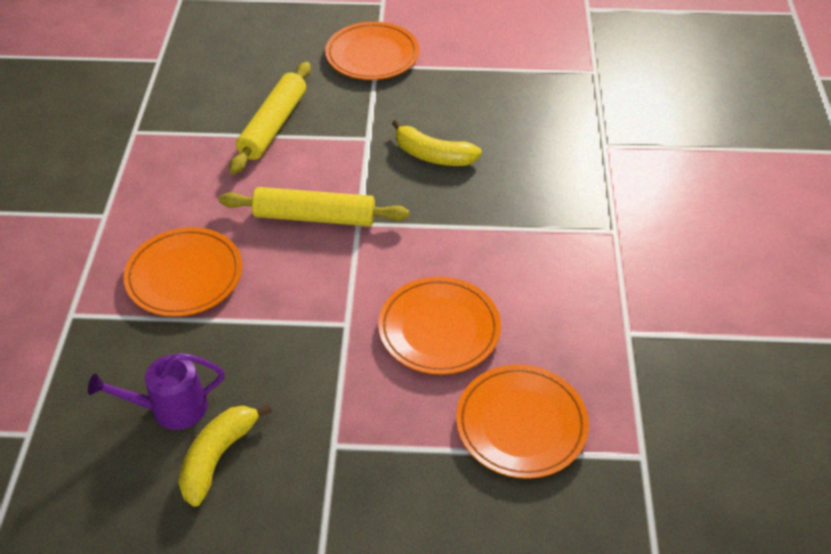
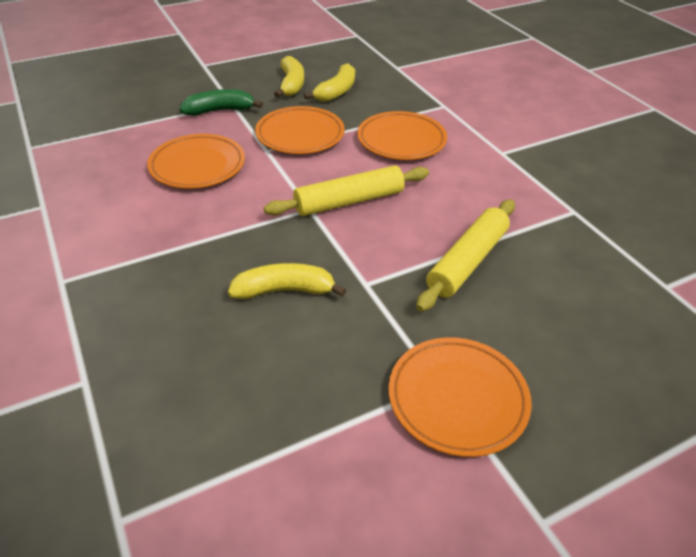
camera: 150 degrees right, 5 degrees down
(171, 408) = (336, 91): purple watering can -> yellow banana
(273, 125) = (467, 262): yellow rolling pin -> yellow rolling pin turned 45 degrees clockwise
(359, 433) = (220, 111): none -> green banana
(521, 424) = (117, 139): orange plate -> orange plate (300, 135)

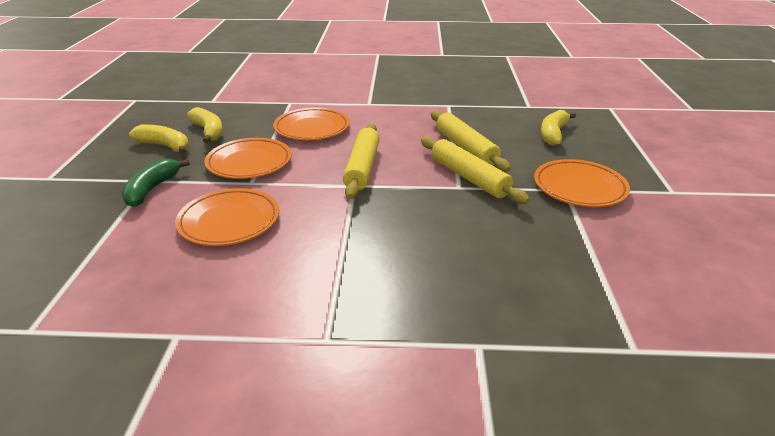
camera: 60 degrees left, 10 degrees down
(285, 290) = (440, 220): yellow banana -> yellow banana (553, 134)
(394, 286) = (469, 178): none -> yellow rolling pin

